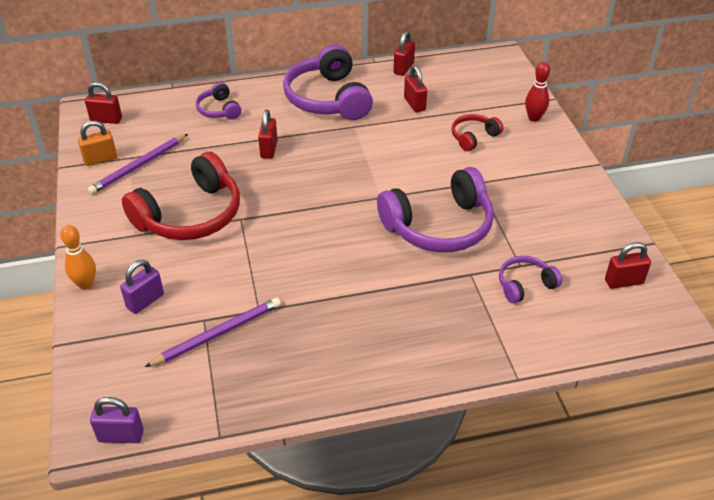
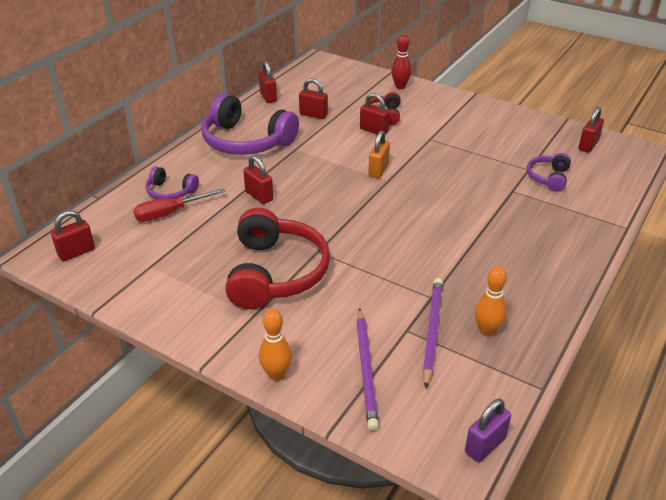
camera: 45 degrees left, 5 degrees down
(100, 159) = (125, 283): orange padlock -> orange padlock (378, 170)
(139, 166) = (170, 267): purple pencil -> purple pencil (366, 369)
(145, 301) = (344, 350): purple padlock -> none
(195, 126) = (170, 213): none -> red screwdriver
(254, 365) = (487, 331): none -> orange bowling pin
(439, 226) = (451, 176): purple headphones -> none
(441, 146) = (374, 130): none -> red padlock

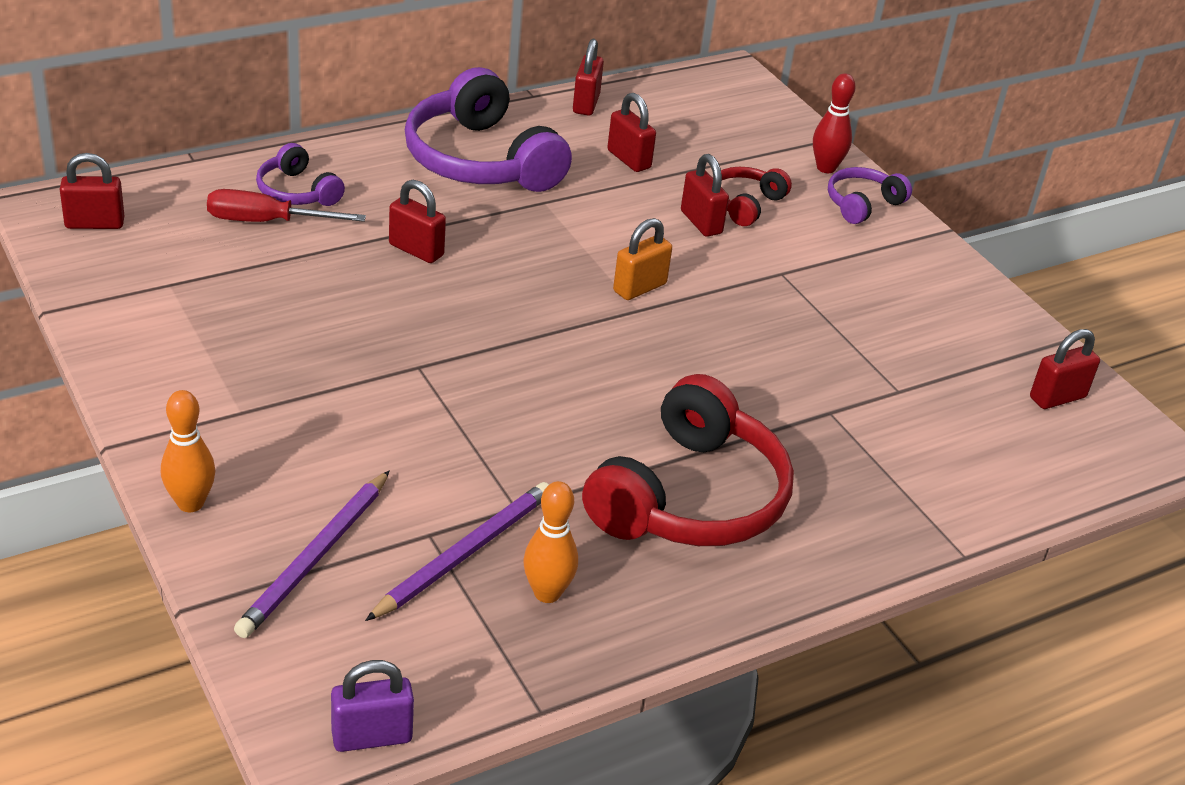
camera: 25 degrees right, 0 degrees up
(259, 196) = (416, 250): red padlock -> red padlock turned 45 degrees counterclockwise
(276, 273) = (328, 369): red headphones -> red headphones (690, 497)
(548, 177) = (917, 418): purple headphones -> purple headphones (862, 204)

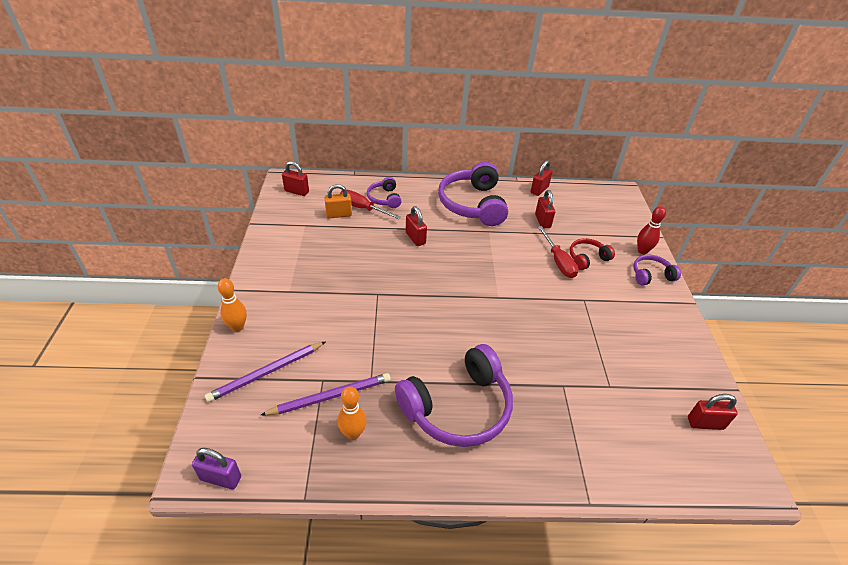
camera: 30 degrees right, 5 degrees up
(639, 288) = (506, 286): orange padlock -> orange padlock (339, 215)
(690, 497) = (458, 407): red headphones -> purple headphones
(701, 222) = (558, 261): red padlock -> red screwdriver

